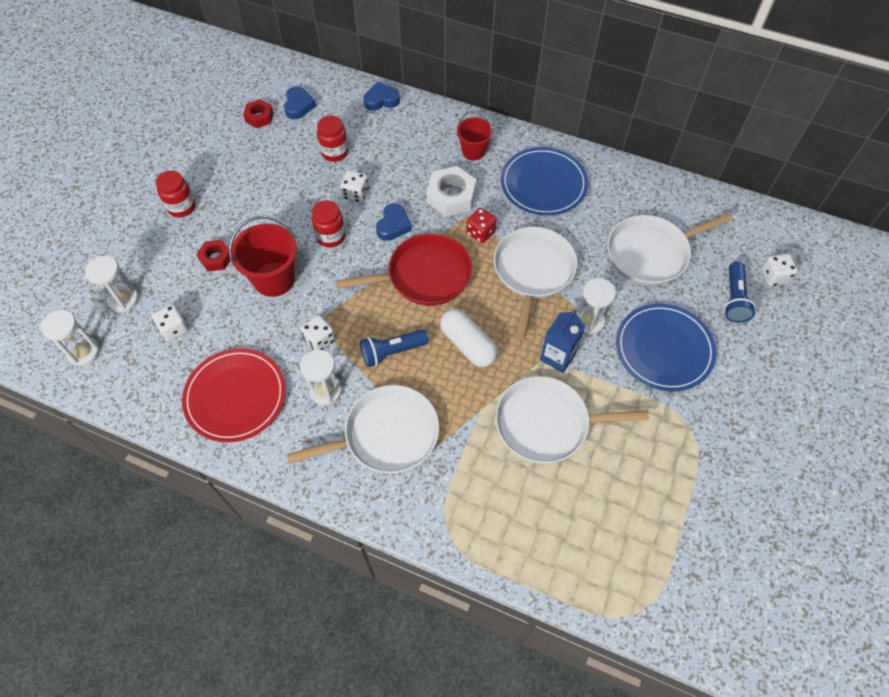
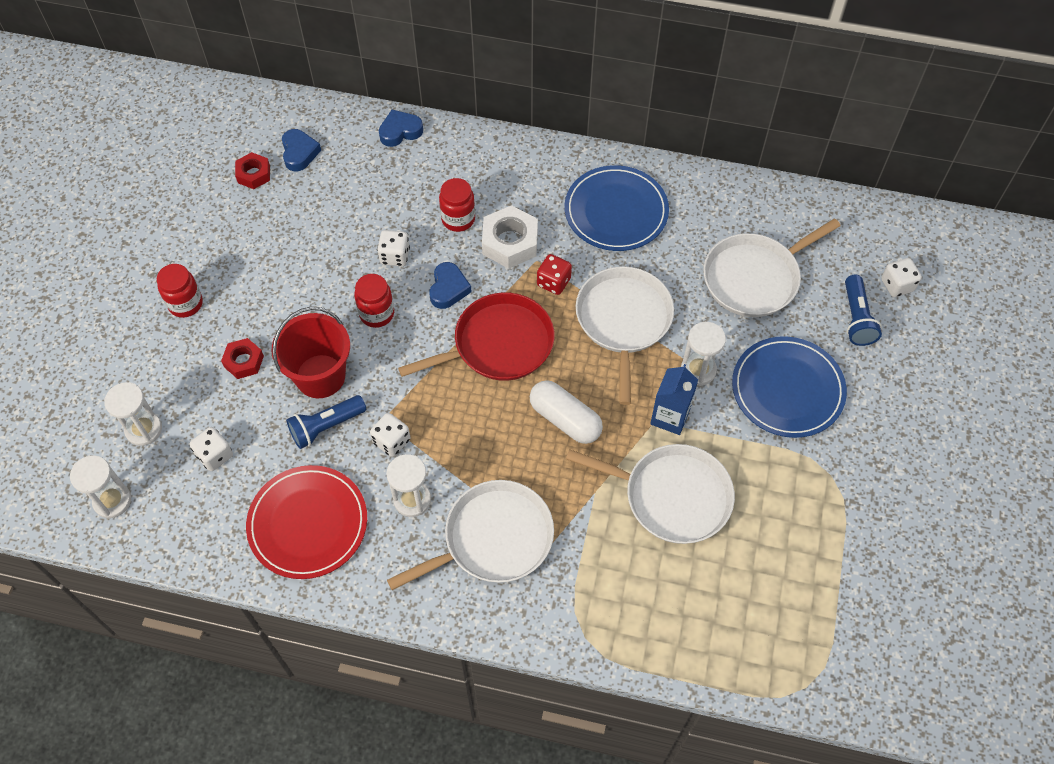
camera: 10 degrees left, 0 degrees up
(335, 152) = (358, 207): red jar -> red jar (458, 219)
(392, 352) = (479, 442): blue flashlight -> blue flashlight (326, 426)
(473, 151) = (525, 181): red bucket -> none
(547, 423) = (672, 496): white pan -> white pan turned 150 degrees counterclockwise

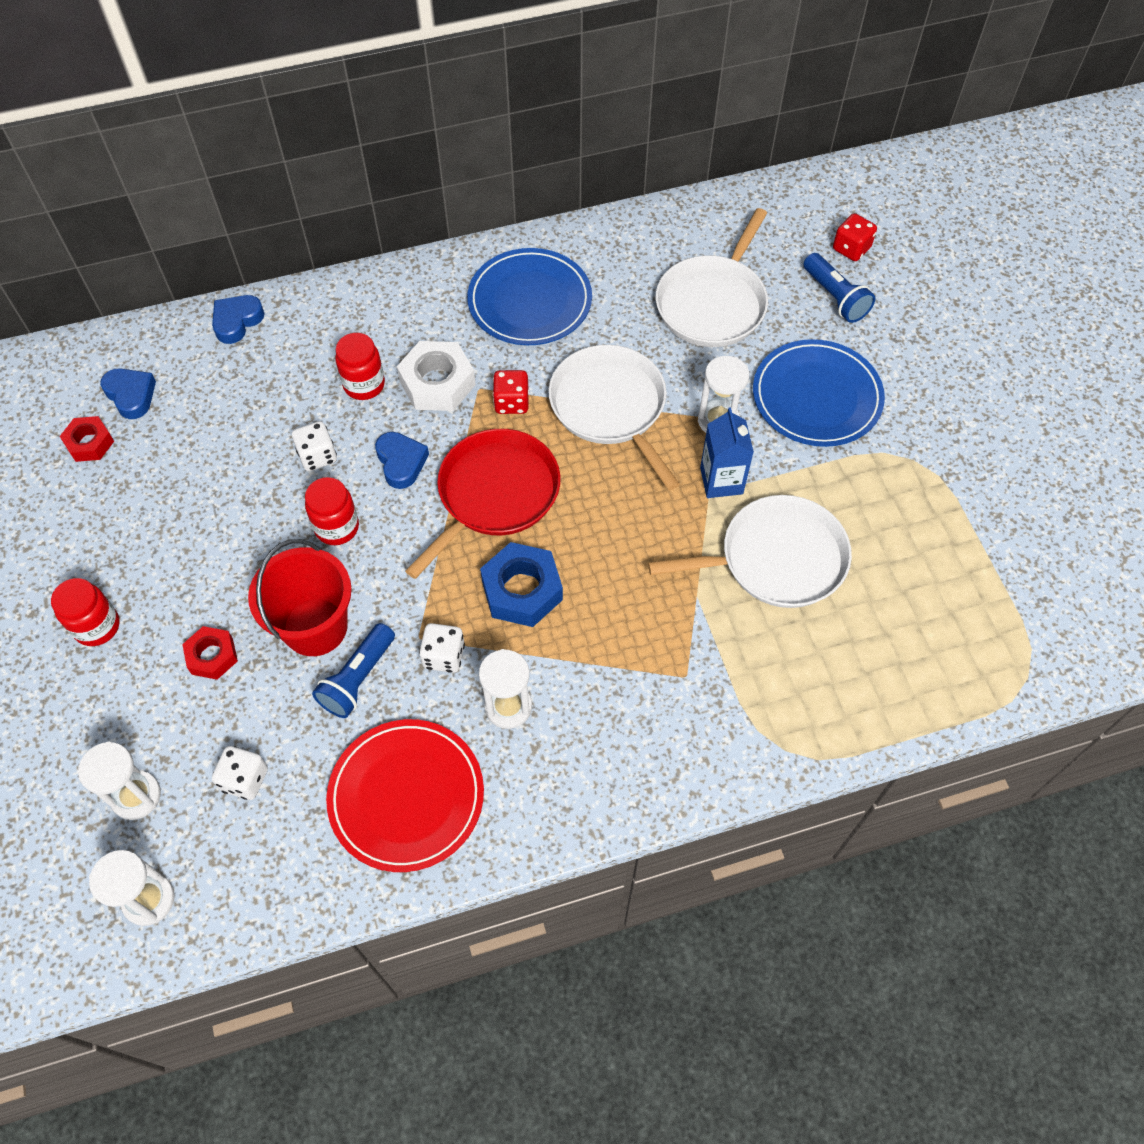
camera: 30 degrees left, 0 degrees up
(473, 423) = (522, 590): none -> blue nut
(493, 539) = (623, 701): white pan -> none
(565, 419) = (617, 537): white capsule -> none
(897, 285) = (851, 249): white dice -> red dice

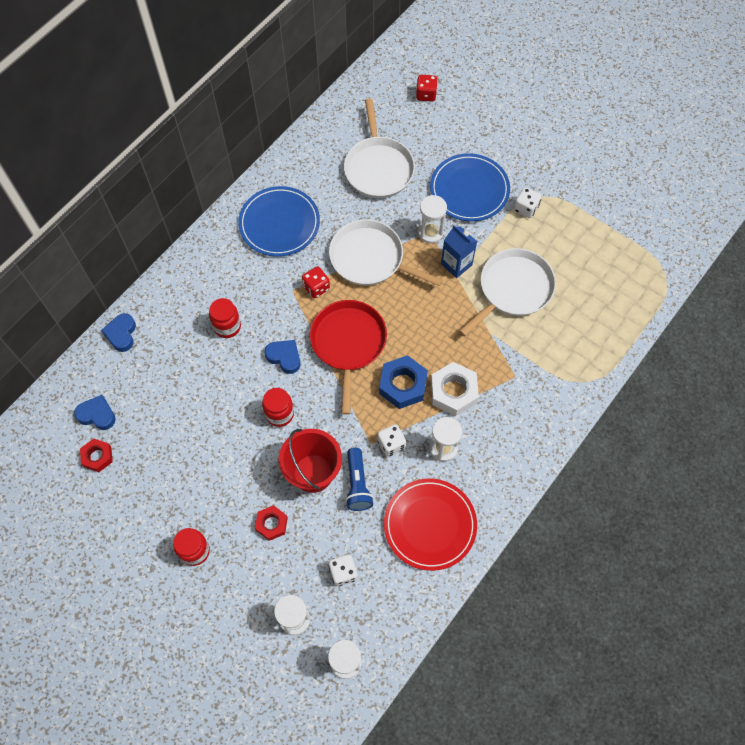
camera: 35 degrees left, 5 degrees up
(317, 456) = (235, 382): white dice -> white dice (525, 208)
(437, 383) = (267, 301): white nut -> white nut (453, 392)
(835, 297) = (438, 128): blue flashlight -> none

